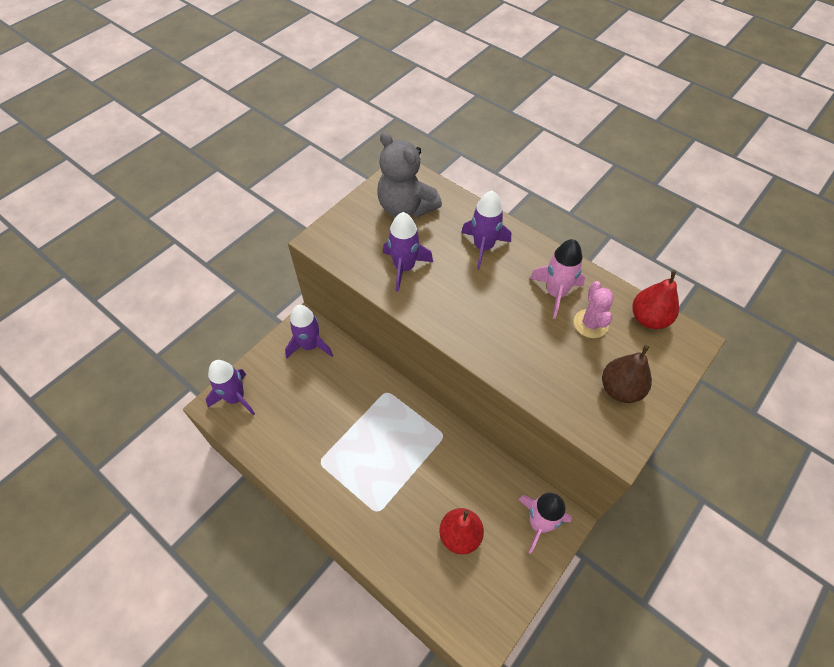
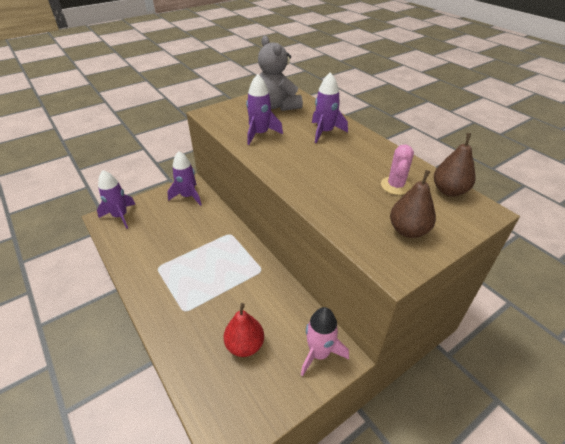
camera: 15 degrees right, 15 degrees down
(555, 293) = (372, 164): pink rocket -> none
(649, 318) = (449, 191): red pear -> brown pear

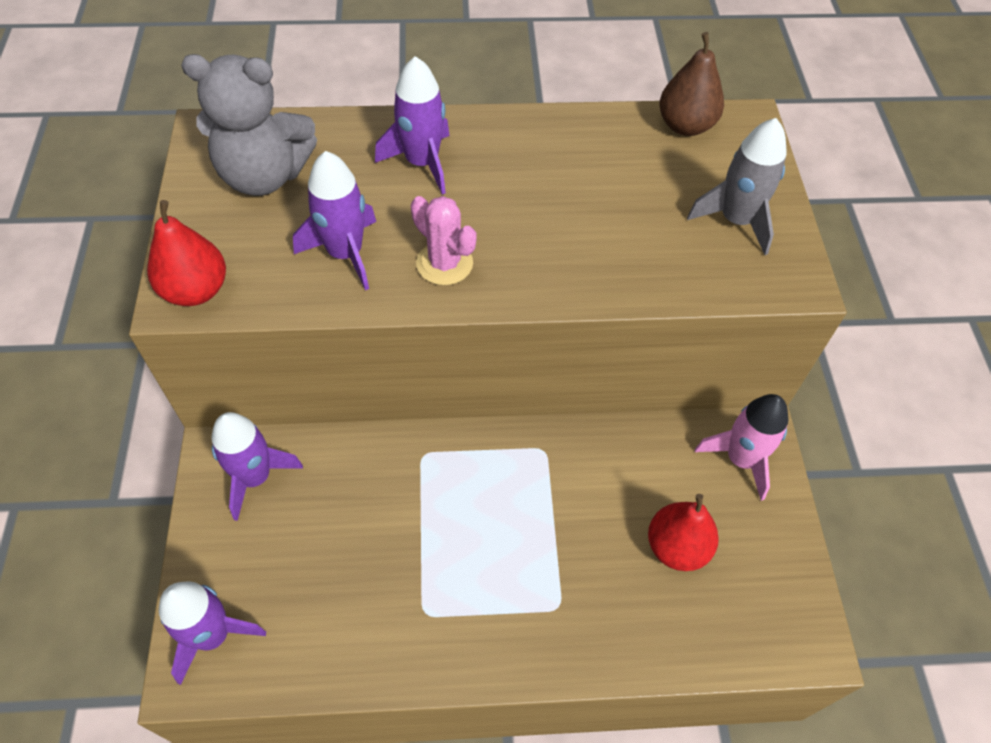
camera: 60 degrees left, 15 degrees up
(214, 114) = (196, 290): none -> red pear
(395, 186) = (635, 171): pink cactus -> pink cactus (444, 263)
(408, 230) = (736, 220): brown pear -> grey rocket

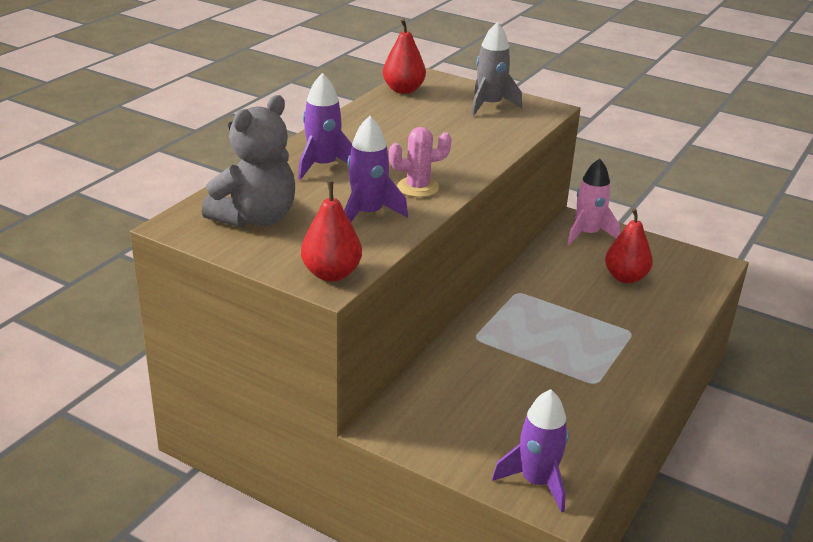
camera: 55 degrees left, 25 degrees down
(255, 477) = (421, 416): purple rocket -> none
(685, 125) = (403, 90): brown pear -> red pear

